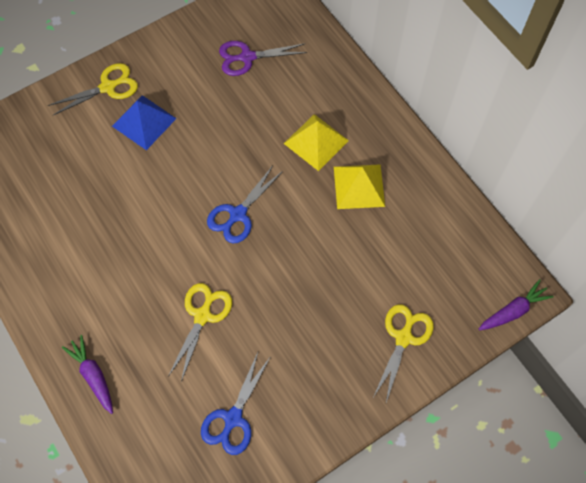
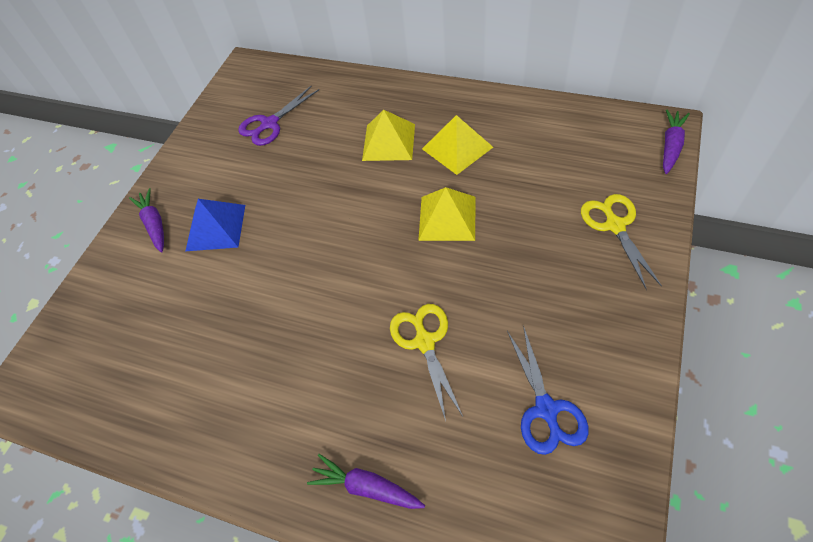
camera: 30 degrees left, 10 degrees down
(108, 87) = (154, 224): yellow scissors -> purple carrot
(238, 214) = (375, 237): blue scissors -> none
(298, 238) = (447, 218): none -> yellow pyramid

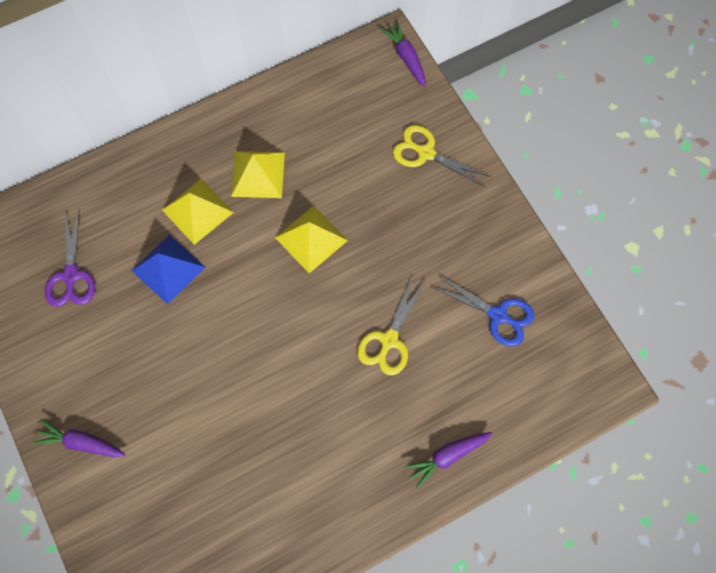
camera: 55 degrees left, 15 degrees up
(216, 227) = (139, 398): blue pyramid -> blue pyramid (168, 268)
(424, 342) = (389, 340): yellow scissors -> yellow scissors turned 90 degrees counterclockwise

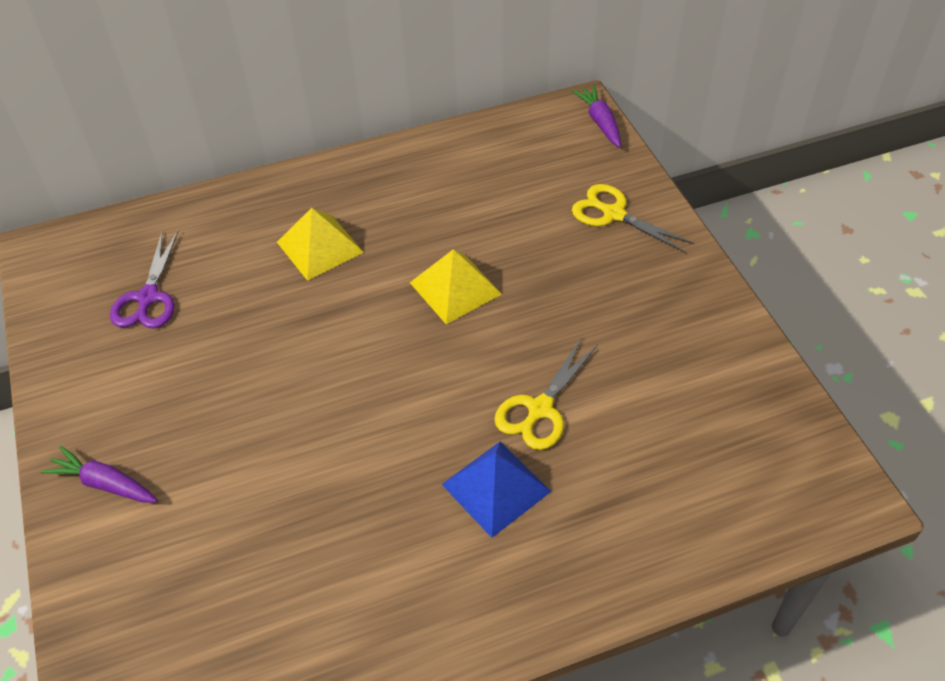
camera: 10 degrees right, 20 degrees down
(168, 268) = (269, 302): blue pyramid -> blue pyramid (496, 487)
(258, 174) = (401, 217): yellow pyramid -> none
(447, 456) = (604, 561): purple carrot -> none
(497, 315) = (692, 395): blue scissors -> none

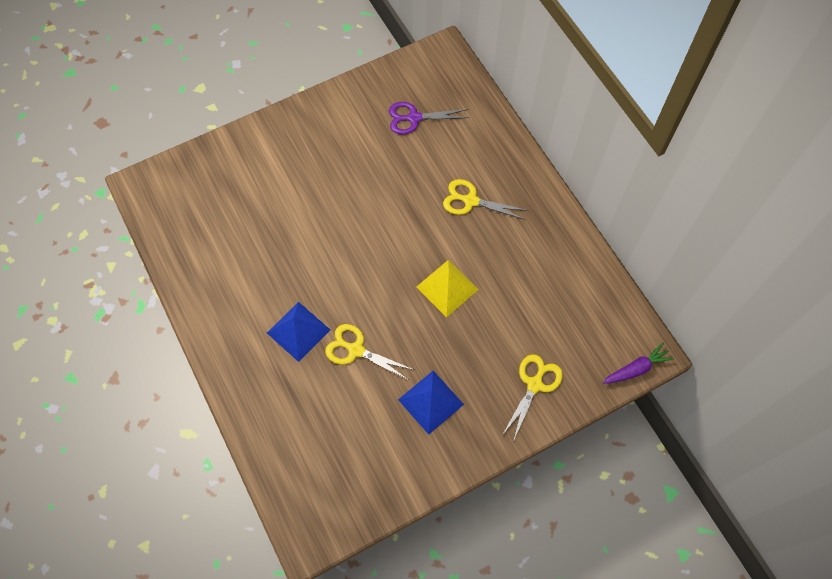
camera: 80 degrees right, 15 degrees up
(104, 483) = (285, 136): purple carrot -> none
(320, 247) = (471, 201): yellow pyramid -> yellow scissors
(631, 325) = (430, 401): none -> blue pyramid

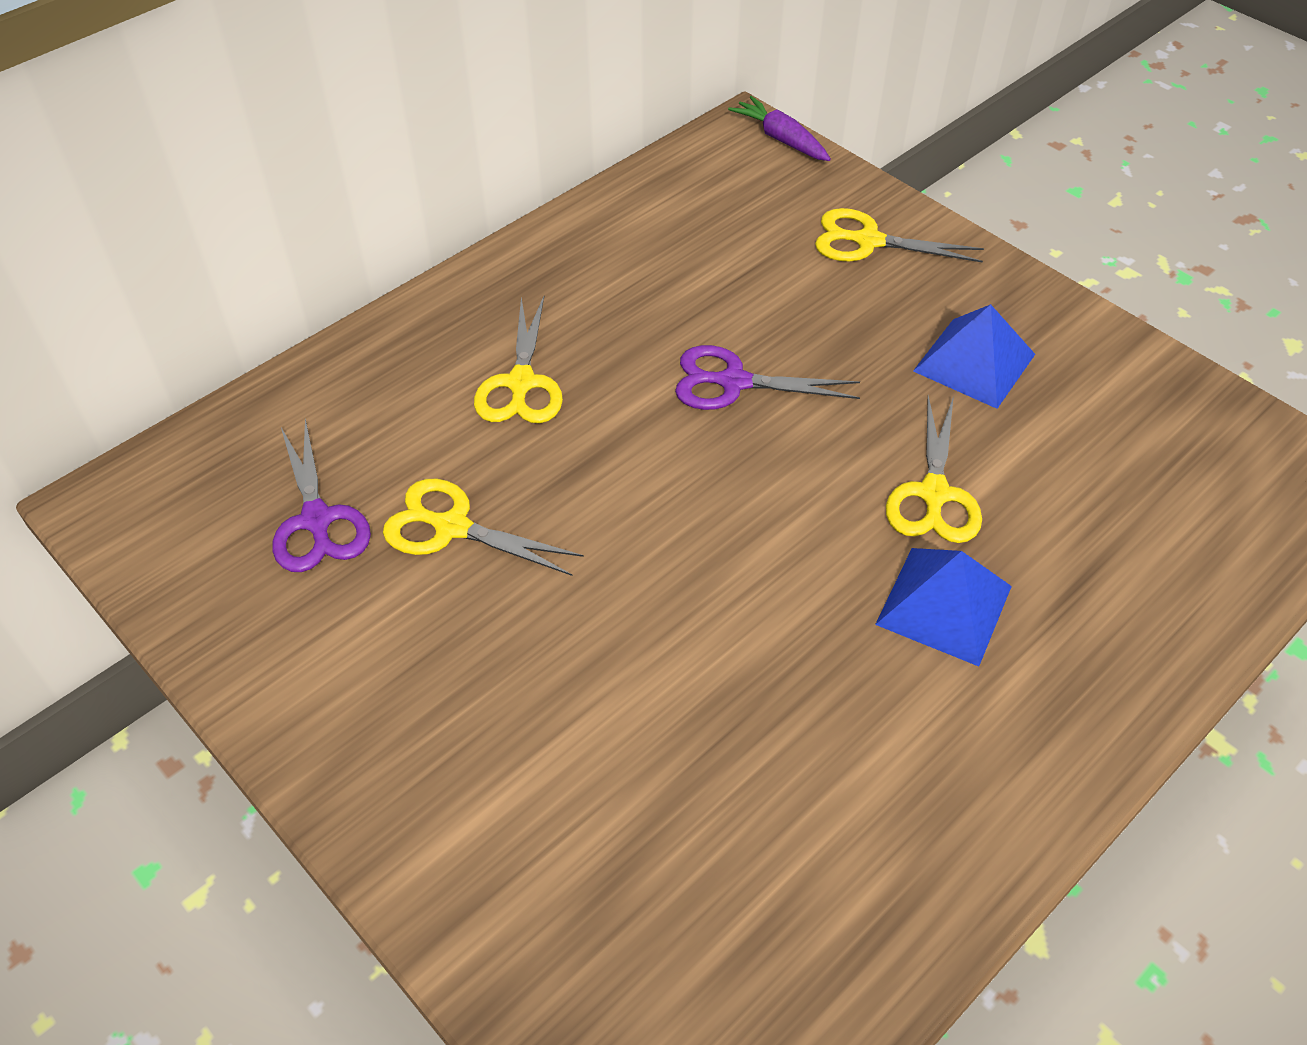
camera: 105 degrees left, 15 degrees down
(396, 163) = (452, 527): none -> yellow scissors
(447, 288) = (734, 382): yellow pyramid -> purple scissors

